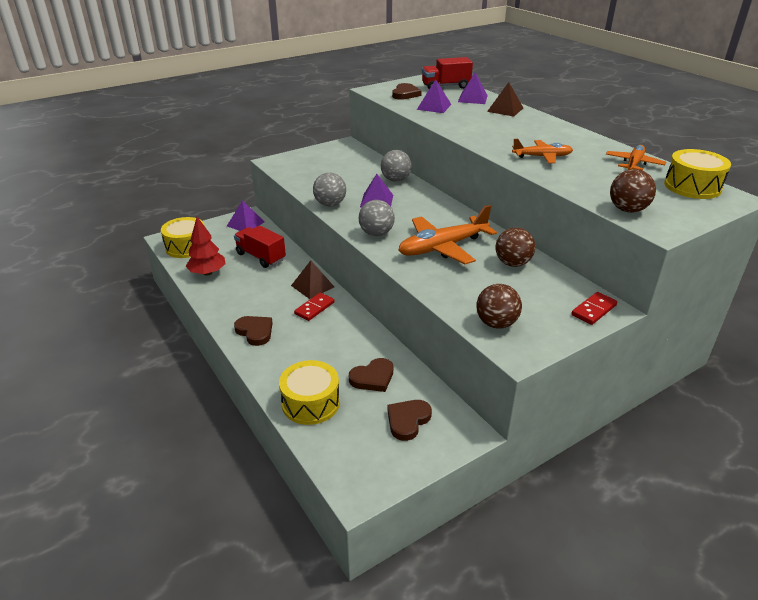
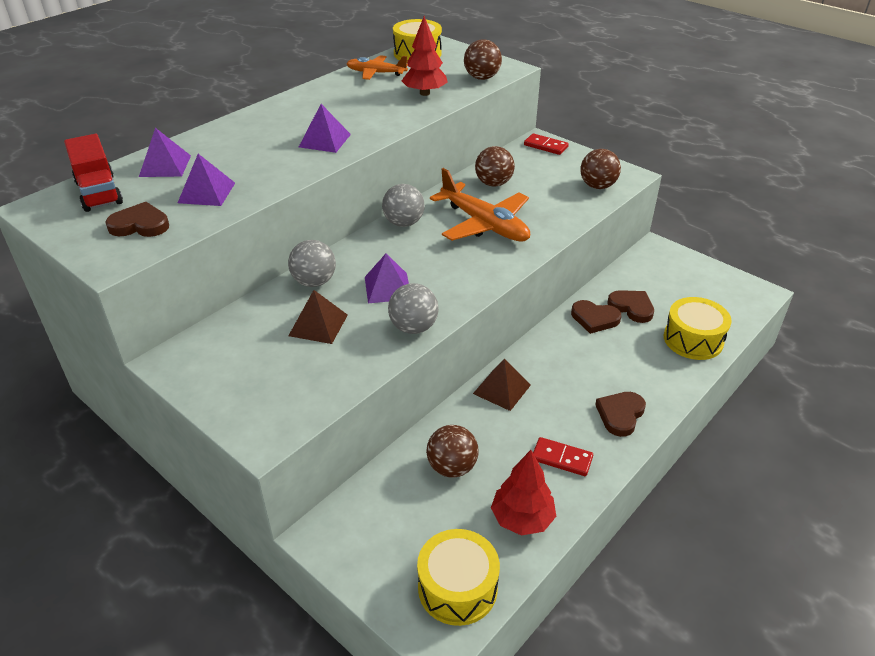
camera: 105 degrees left, 5 degrees up
(245, 224) = (351, 528): purple pyramid -> purple pyramid (324, 140)
(261, 257) = (452, 467): red truck -> brown ball
(314, 308) = (547, 375): red domino -> red domino (562, 458)
(376, 233) = (477, 273): grey ball -> grey ball (403, 223)
(408, 420) = (668, 279): brown heart -> brown heart (594, 319)
(505, 109) = (215, 140): brown pyramid -> brown pyramid (318, 325)
(542, 157) = (376, 113): orange plane -> none
(585, 179) = (424, 93): none -> red tree

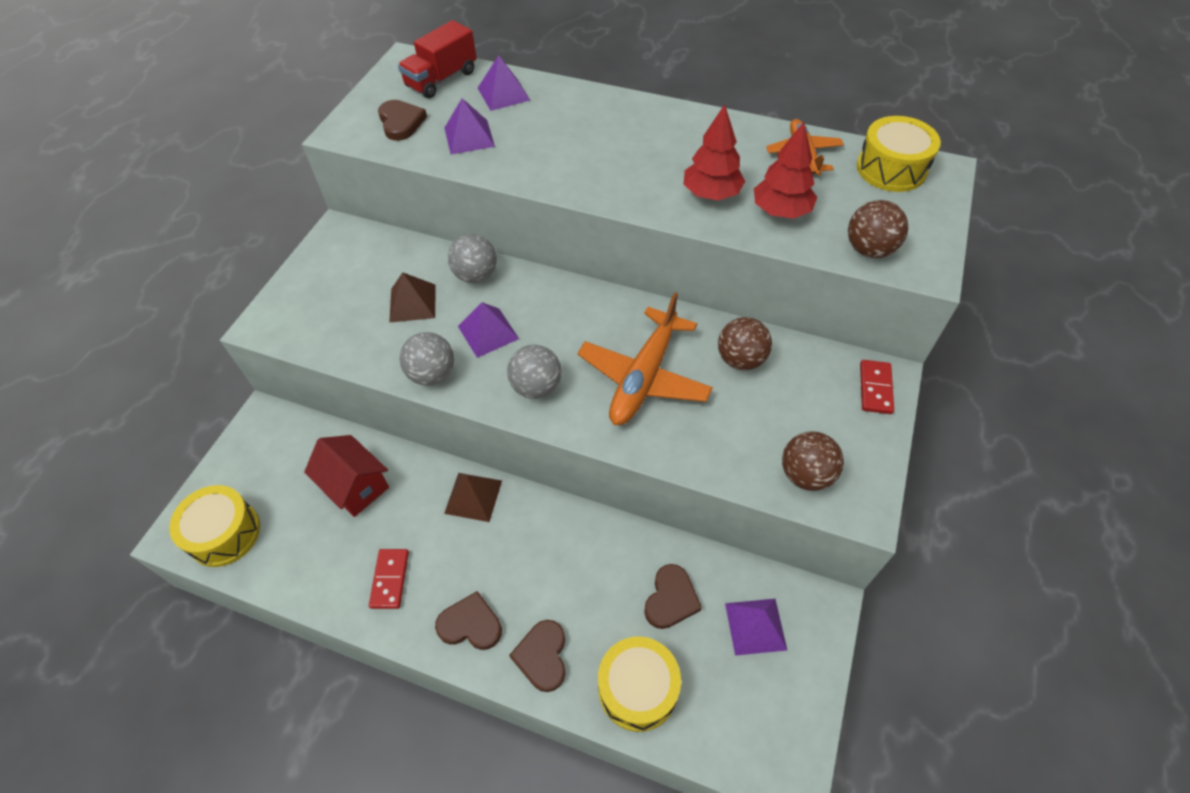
camera: 70 degrees right, 15 degrees up
(324, 140) = (610, 173): purple pyramid -> purple pyramid (755, 626)
(403, 223) = (609, 305): grey ball -> grey ball (536, 387)
(452, 467) = (356, 486): brown ball -> red house
(522, 519) = (306, 563): red tree -> red tree (711, 194)
(594, 319) = (628, 560): brown heart -> brown heart (542, 656)

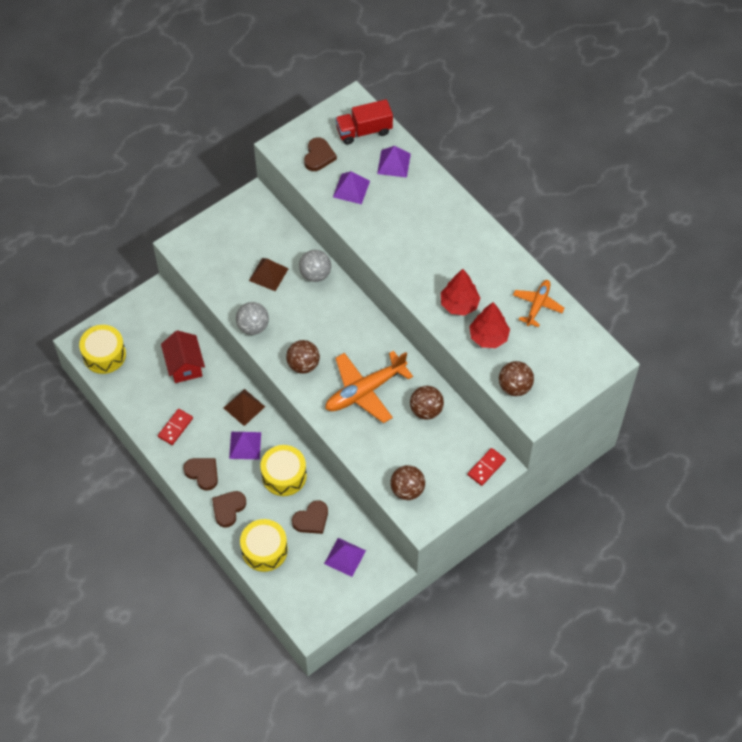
camera: 30 degrees right, 5 degrees up
(488, 332) = (298, 316): purple pyramid -> purple pyramid (245, 445)
(536, 387) = (303, 365): grey ball -> brown ball
(891, 169) = (579, 343): yellow drum -> yellow drum (284, 475)

